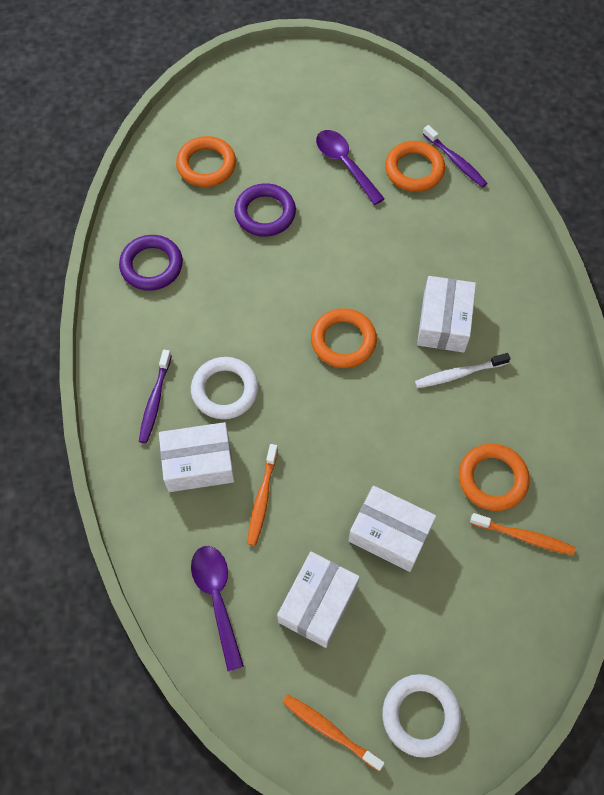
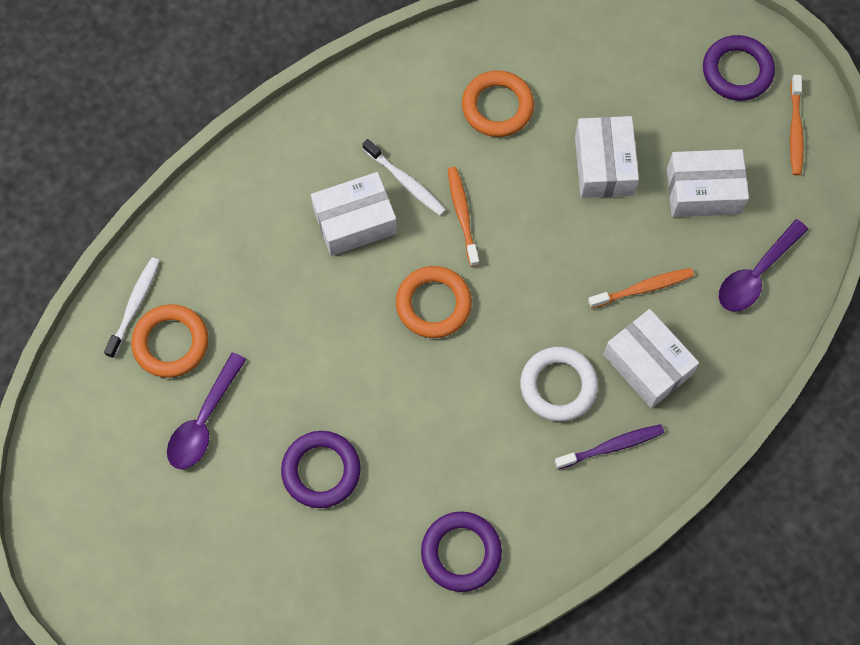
camera: 120 degrees left, 5 degrees up
(206, 165) = (290, 578): orange ring -> none
(420, 715) = (737, 71): white ring -> purple ring
(455, 161) = (134, 306): purple toothbrush -> white toothbrush
(524, 536) = (535, 60): orange toothbrush -> orange toothbrush (462, 215)

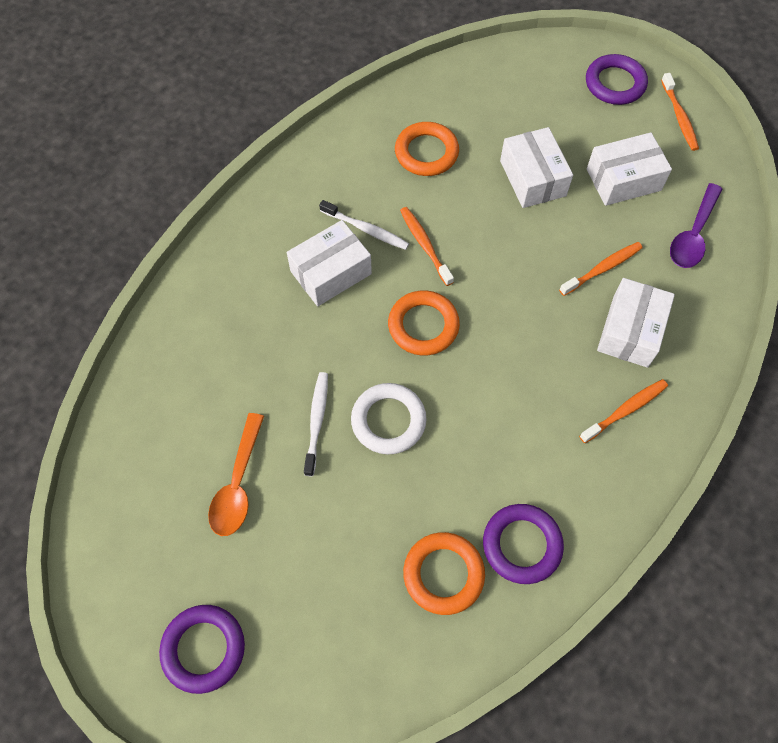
camera: 15 degrees left, 5 degrees down
(134, 306) = (144, 394): white toothbrush -> white toothbrush (316, 421)
(171, 343) = (187, 419): orange ring -> orange ring (443, 574)
(204, 421) = (238, 484): purple spoon -> orange spoon
(321, 471) = (364, 502): purple ring -> purple ring (203, 649)
(558, 386) = (558, 369): white ring -> white ring (388, 421)
(611, 446) = (625, 410): purple toothbrush -> orange toothbrush
(647, 364) = (630, 331): white box -> white box turned 75 degrees clockwise

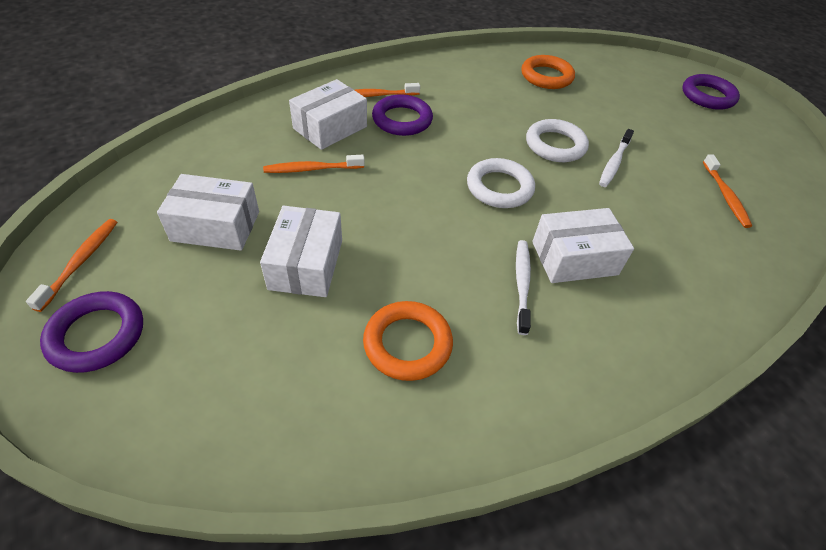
camera: 160 degrees left, 15 degrees down
(238, 484) = (683, 151): orange spoon -> none
(366, 229) = (522, 284): white toothbrush -> white toothbrush turned 45 degrees clockwise
(423, 326) = (499, 187): orange ring -> white ring
(425, 245) = (465, 246): orange toothbrush -> orange toothbrush (725, 195)
(522, 545) = (490, 71): purple ring -> purple ring (402, 120)
(693, 235) = (208, 162): purple spoon -> none

